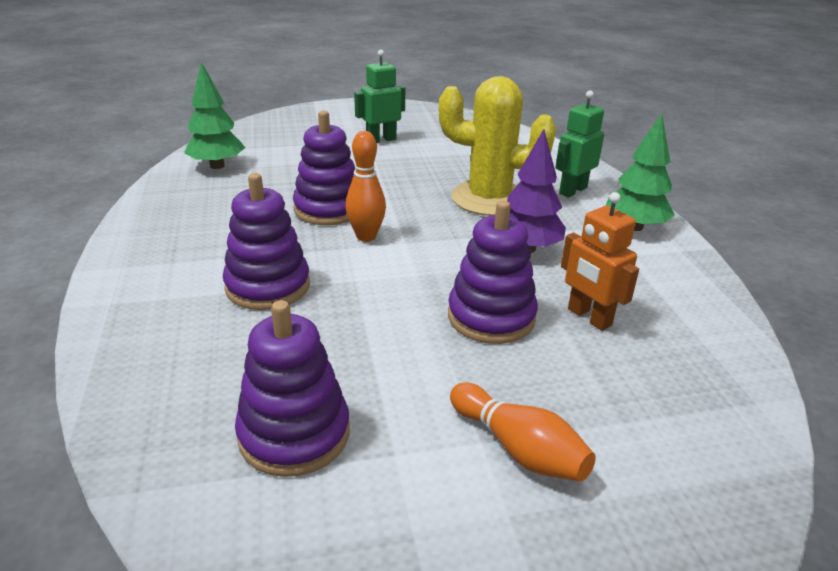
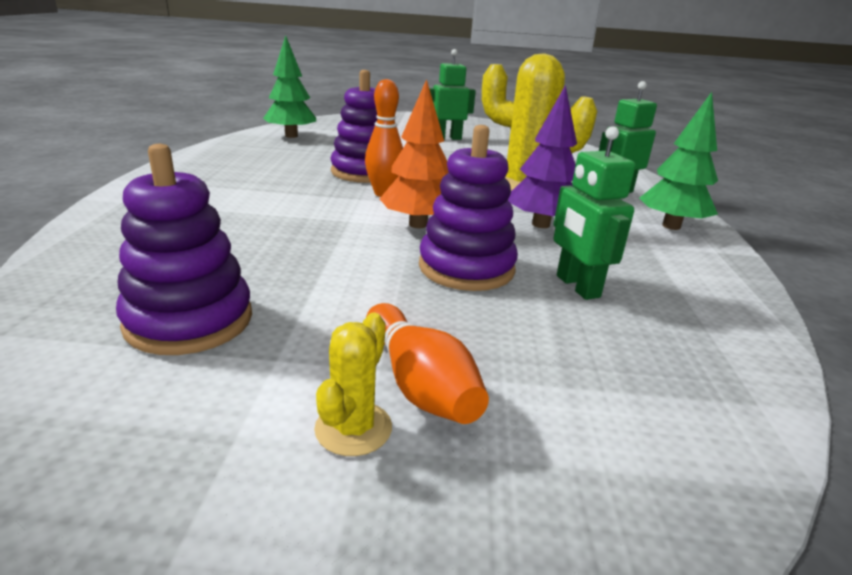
camera: 15 degrees right, 5 degrees down
(268, 286) = (265, 212): purple stacking toy -> none
(421, 272) = (418, 224): none -> orange tree
(494, 502) = (353, 428): none -> yellow cactus
(589, 317) = (577, 286): orange robot -> green robot

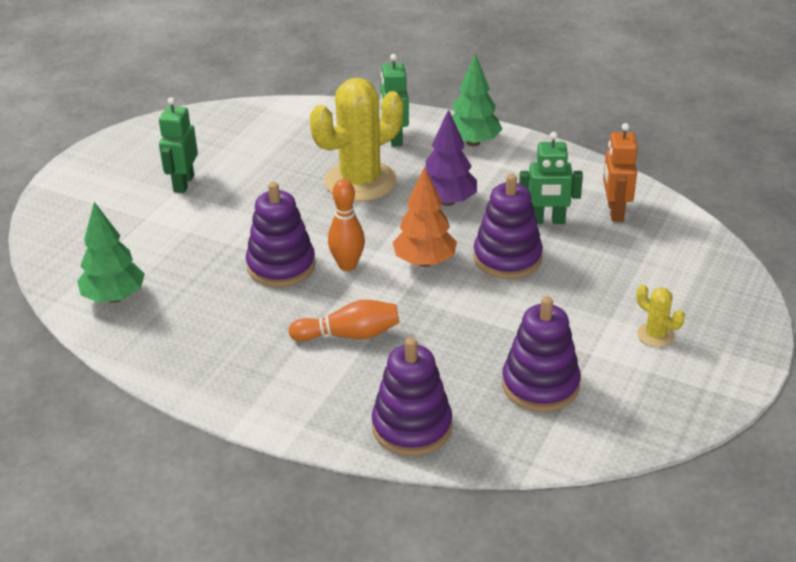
camera: 65 degrees left, 10 degrees up
(108, 247) = (412, 427): none -> purple stacking toy
(419, 384) = (627, 308): orange bowling pin -> orange bowling pin (349, 335)
(671, 340) = (615, 211): none -> orange robot

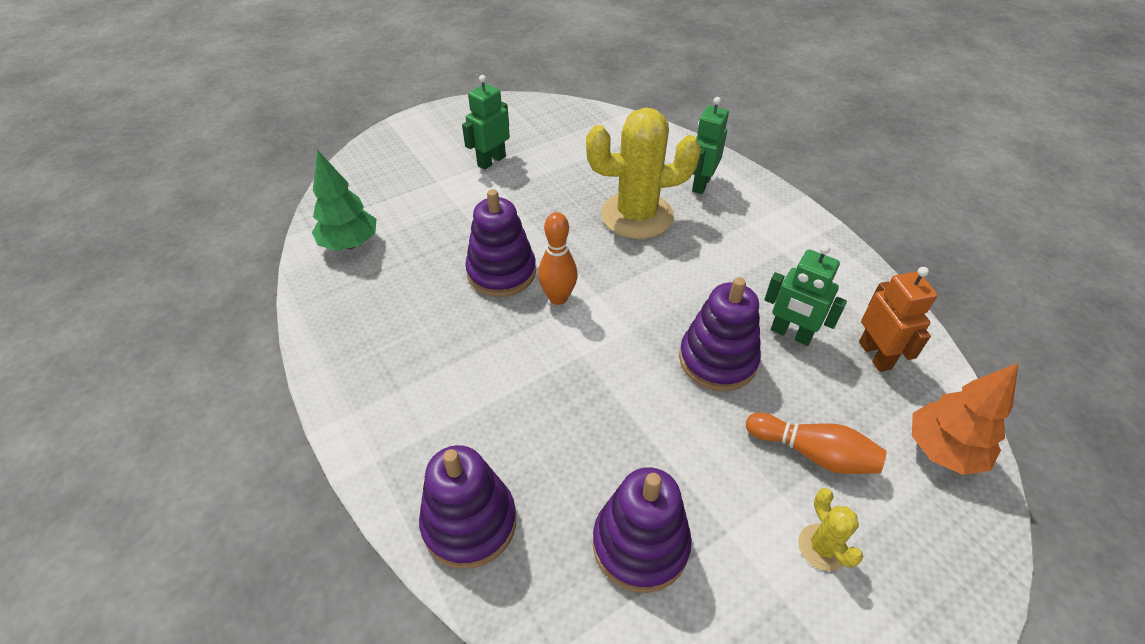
camera: 30 degrees right, 10 degrees up
(349, 335) = (499, 376): orange bowling pin -> orange bowling pin (813, 453)
(424, 262) = (631, 326): orange tree -> orange tree (942, 450)
(447, 201) = (702, 269): purple tree -> none
(473, 142) = (772, 216): green tree -> none
(615, 211) = (875, 355): orange robot -> orange robot turned 135 degrees clockwise

